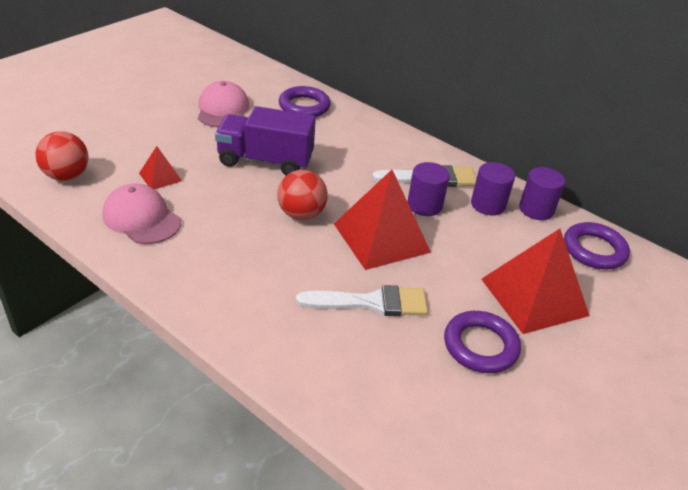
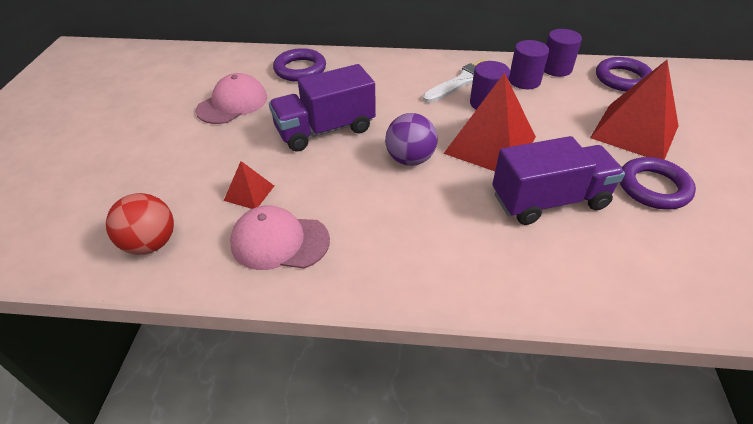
camera: 30 degrees left, 5 degrees up
(222, 109) = (232, 103): pink cap -> pink cap turned 75 degrees clockwise
(301, 214) = (410, 159): red ball -> purple ball
(371, 303) = (549, 201): white brush -> purple truck

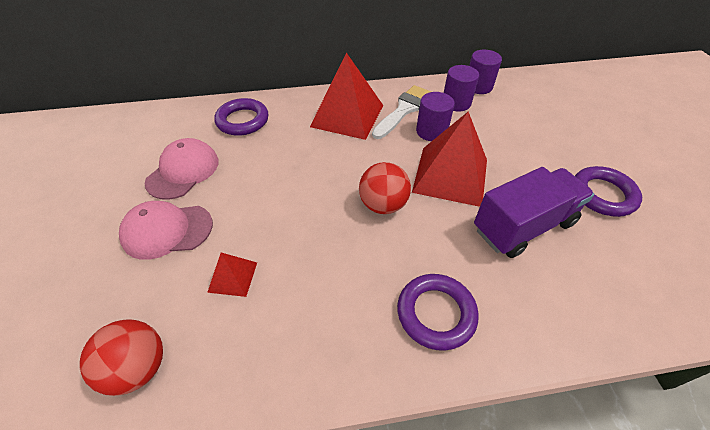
camera: 15 degrees left, 5 degrees up
(279, 242) = (283, 331): pink cap -> pink cap (167, 231)
(325, 130) = (289, 186): purple truck -> none
(410, 159) = (383, 205): purple ball -> red ball
(622, 79) = (536, 89): purple ring -> purple ring (436, 313)
(634, 131) = (566, 140): red pyramid -> red pyramid (347, 115)

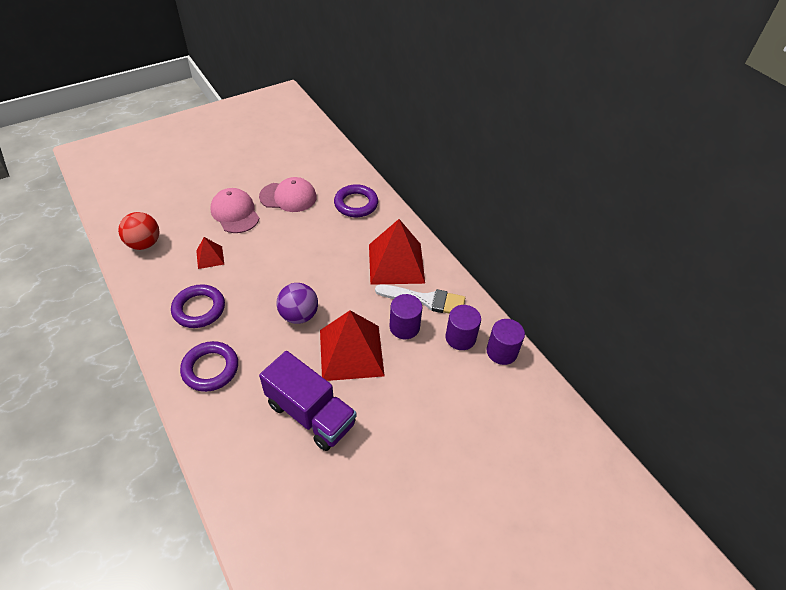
camera: 65 degrees right, 0 degrees up
(383, 205) = (299, 315): red ball -> purple ball
(602, 194) = (376, 477): purple ring -> purple ring (199, 309)

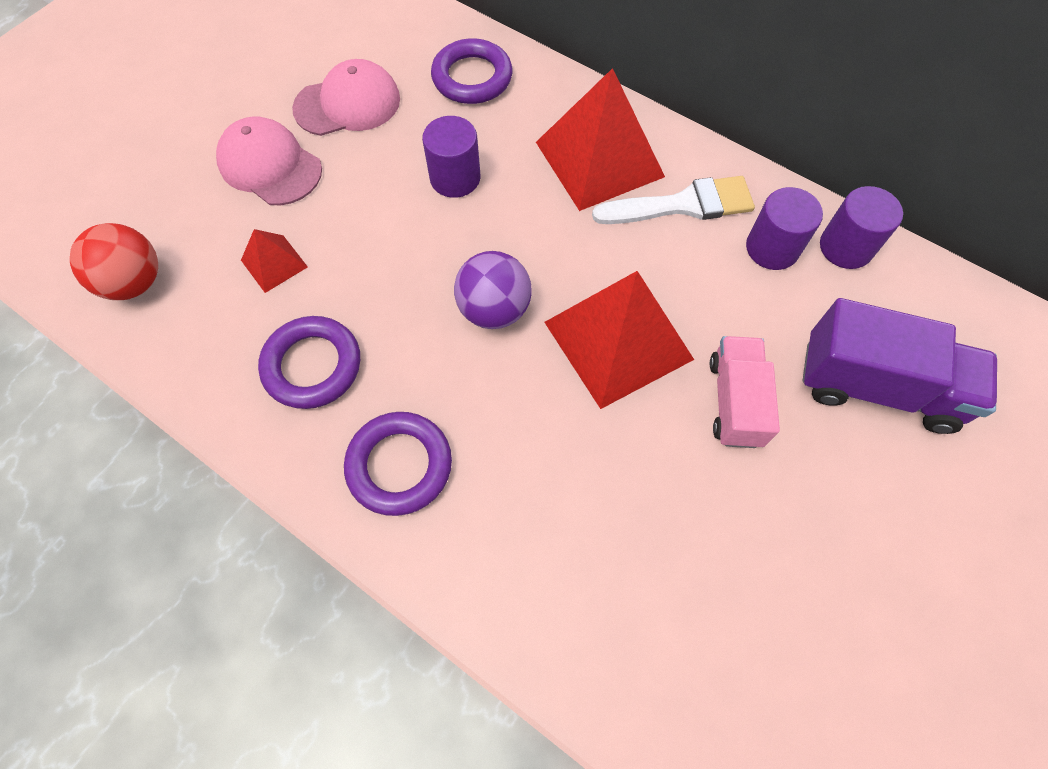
camera: 20 degrees left, 15 degrees up
(310, 414) = (616, 473): purple truck -> purple truck (877, 386)
(392, 404) = (735, 401): none -> pink truck
(404, 327) = (676, 264): purple cylinder -> purple cylinder (455, 178)

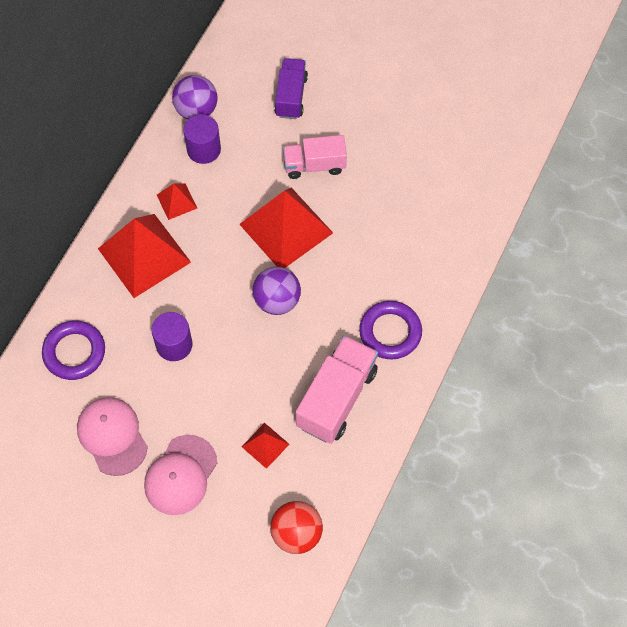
camera: 100 degrees left, 0 degrees up
(312, 366) = (336, 398): purple ring -> pink truck
(682, 205) = (177, 201): white brush -> red pyramid
(845, 247) = (196, 110): purple cylinder -> purple ball
(877, 386) = (291, 96): purple truck -> purple truck, size x0.66

